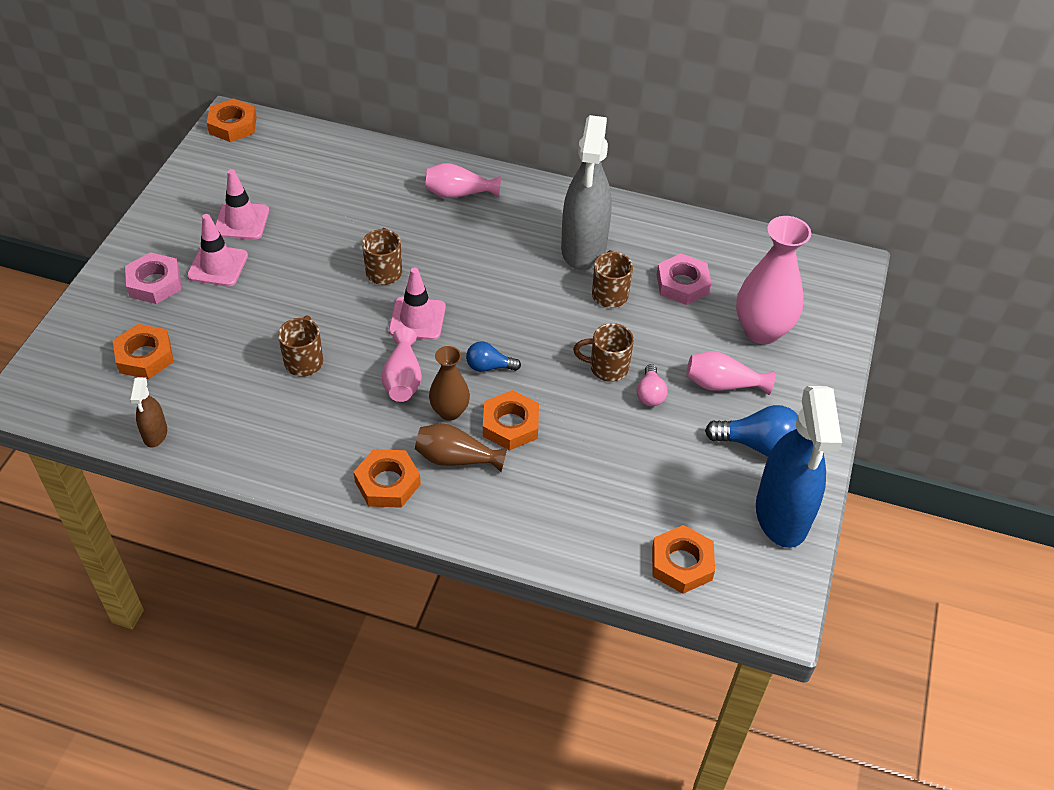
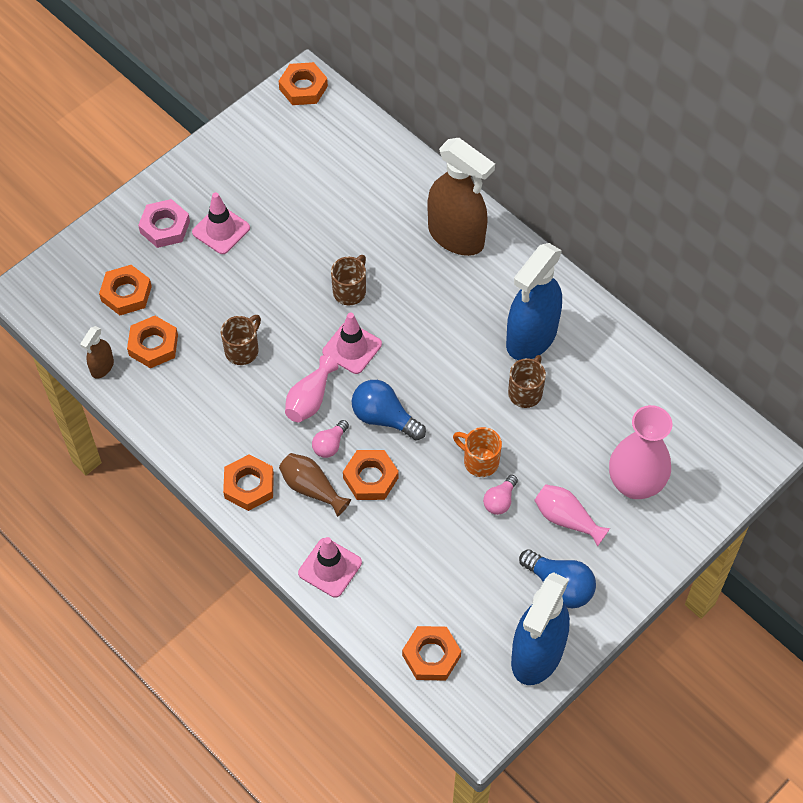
camera: 30 degrees right, 10 degrees up
(203, 392) = (153, 345): none -> orange nut
(241, 221) = (261, 193): pink traffic cone -> pink traffic cone (330, 568)
(449, 411) = (330, 445): brown vase -> pink light bulb
(458, 193) = (456, 236): pink vase -> brown spray bottle
(489, 367) = (384, 418): blue light bulb -> blue light bulb, size x1.66
(583, 249) = (531, 337): grey spray bottle -> blue spray bottle
(607, 368) = (479, 461): brown mug -> orange mug
(682, 284) = (595, 409): pink nut -> none

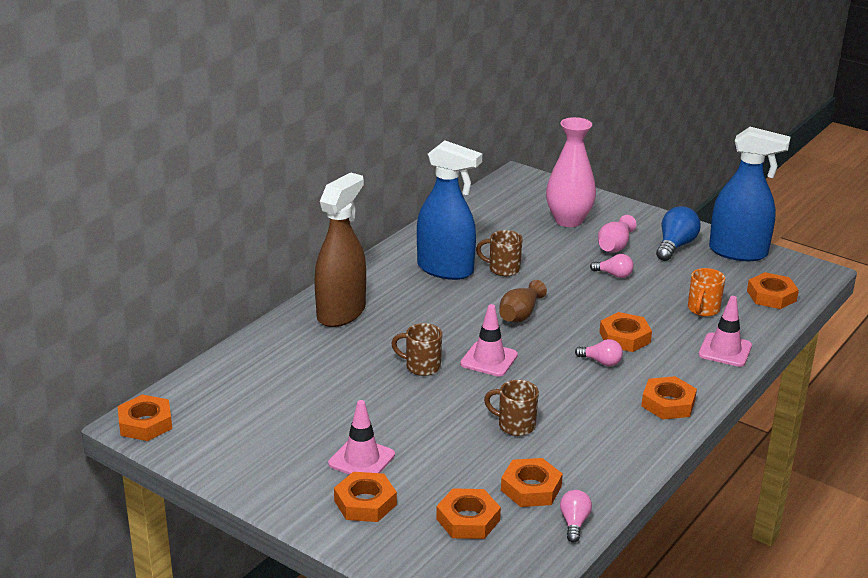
camera: 100 degrees left, 30 degrees down
(102, 367) = (574, 523): brown spray bottle -> pink light bulb
(165, 227) = (365, 503): pink nut -> orange nut
(310, 399) = (557, 378): pink vase -> none
(312, 488) = (652, 367): brown vase -> brown vase (520, 314)
(384, 418) = (559, 335): blue light bulb -> none
(479, 461) = (581, 286): orange mug -> orange mug (703, 310)

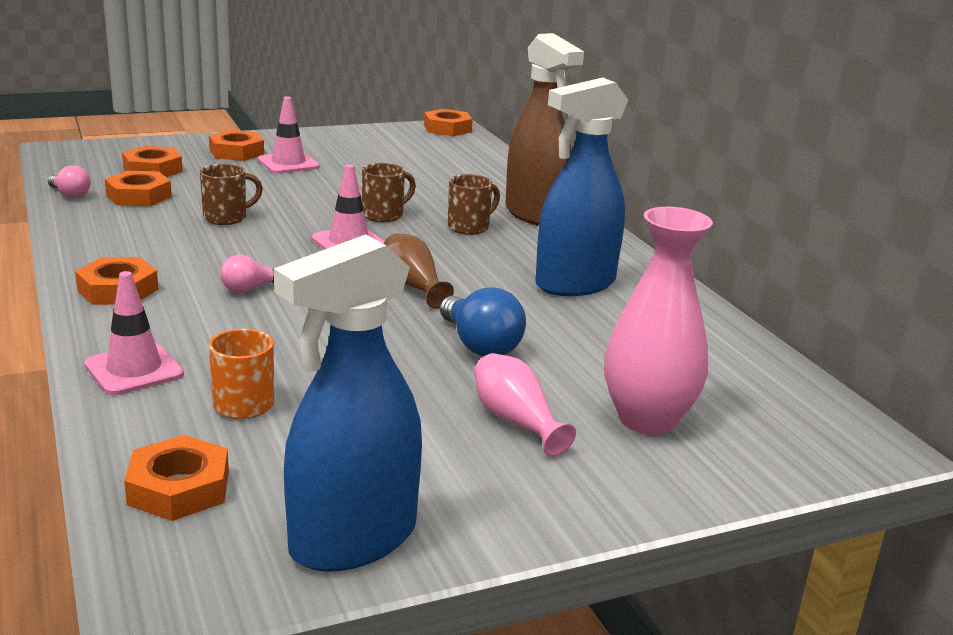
camera: 120 degrees right, 5 degrees down
(503, 269) = (537, 315): brown mug -> brown mug (469, 227)
(614, 275) = (429, 381): pink light bulb -> none
(624, 337) = (272, 321): orange nut -> none
(675, 246) = (454, 479): blue light bulb -> blue light bulb (480, 345)

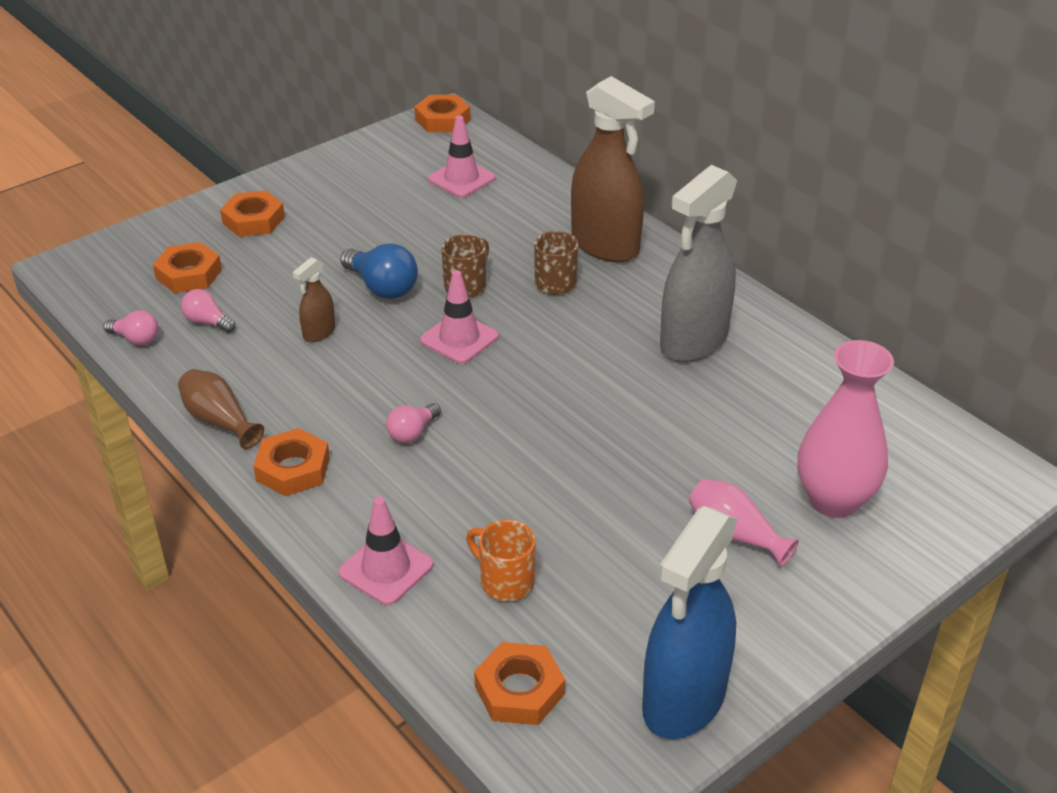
camera: 15 degrees left, 15 degrees up
(139, 196) = (207, 322): orange nut -> pink light bulb
(227, 218) = (319, 333): brown mug -> brown spray bottle
(288, 163) = (320, 226): pink traffic cone -> pink traffic cone (461, 179)
(413, 286) = (555, 385): brown vase -> brown vase (219, 420)
(480, 345) = (656, 449): blue light bulb -> blue light bulb (382, 287)
(575, 284) = (693, 341): blue spray bottle -> grey spray bottle

